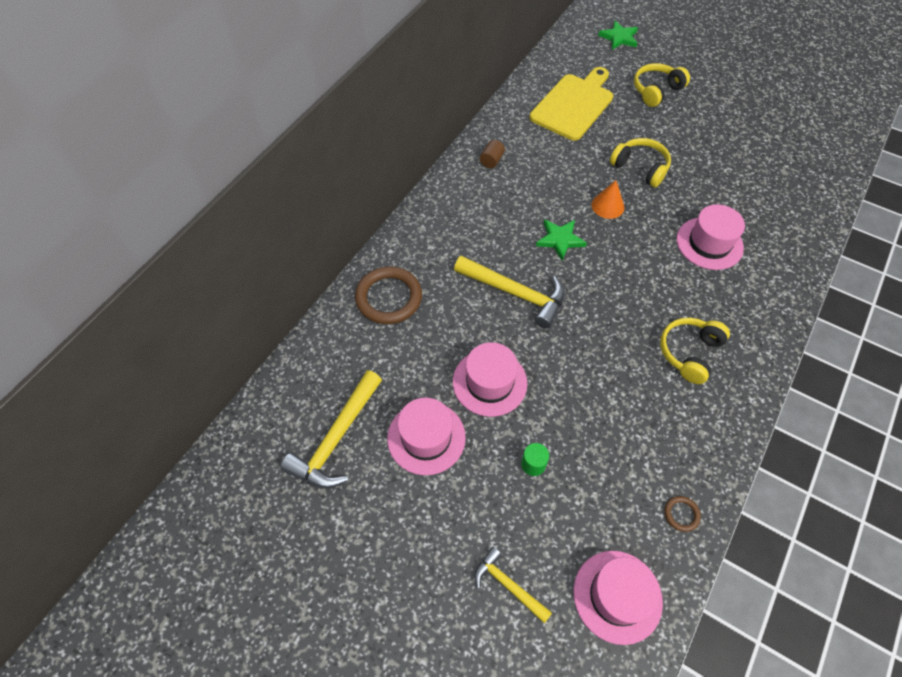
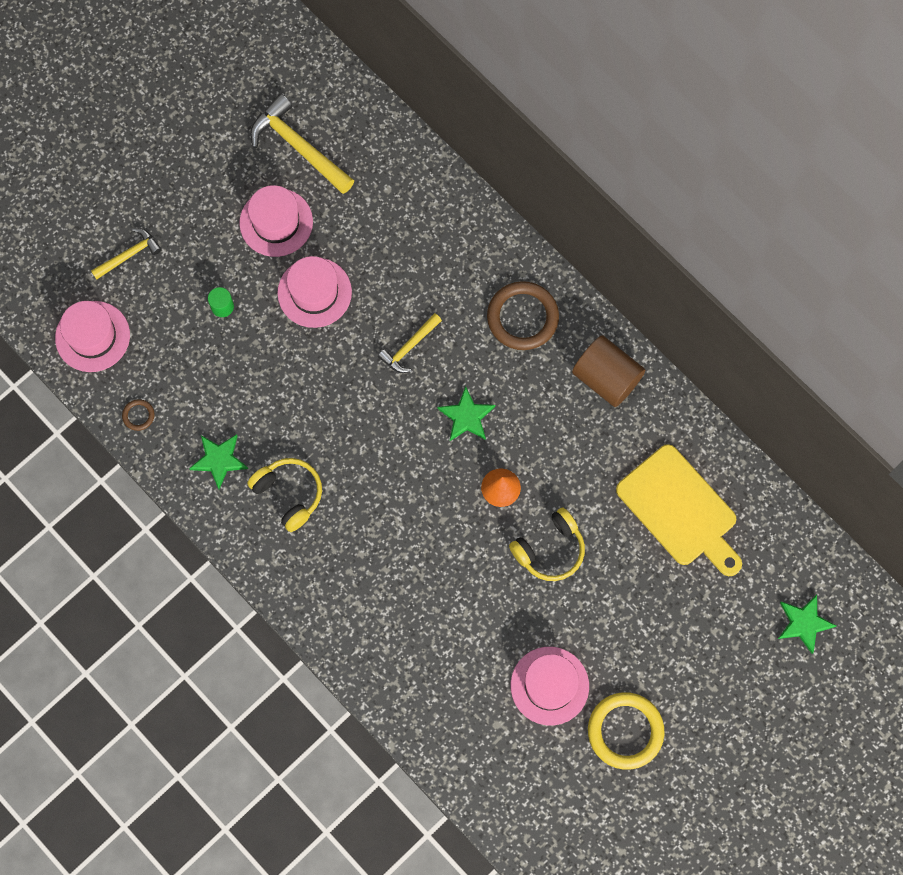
camera: 105 degrees right, 15 degrees up
(389, 298) = (439, 222): brown ring -> brown ring (522, 317)
(491, 161) = (606, 378): brown cylinder -> brown cylinder, size x2.08
(515, 293) = (409, 347): yellow hammer -> yellow hammer, size x0.58
(656, 90) = (681, 628): yellow headphones -> none
(688, 421) = (219, 460): none -> green star
(709, 243) = (416, 579): pink hat -> pink hat (549, 686)
(742, 105) = (625, 731): none -> yellow ring

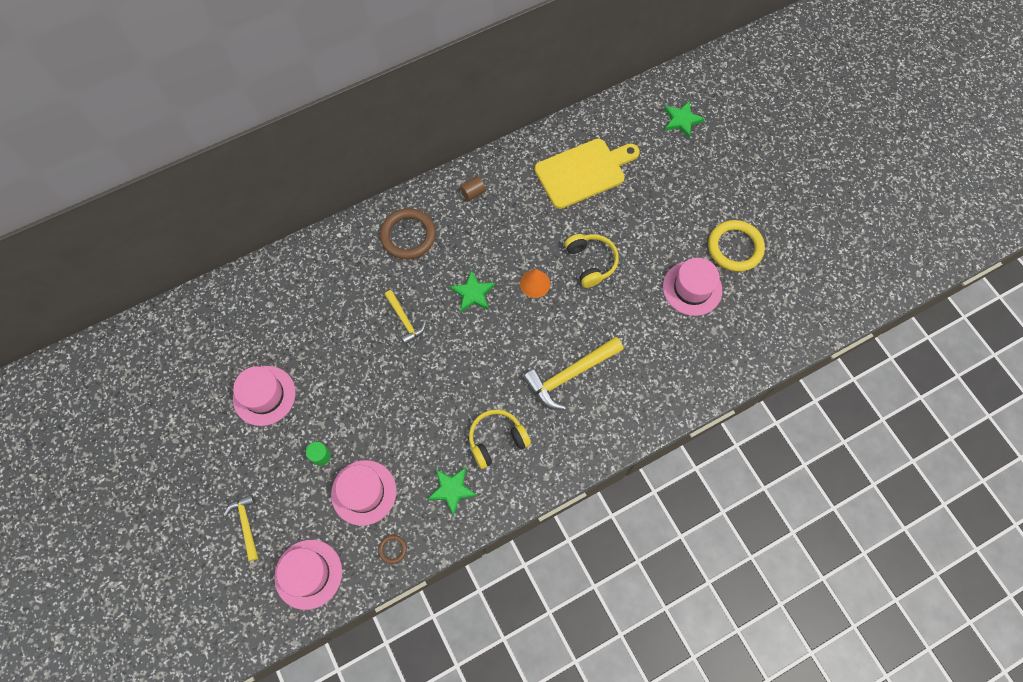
camera: 75 degrees left, 5 degrees down
(299, 147) = (207, 362): yellow hammer -> yellow hammer (570, 374)
(314, 292) = (335, 380): pink hat -> pink hat (363, 492)
(606, 378) = (473, 193): brown cylinder -> brown cylinder, size x0.48

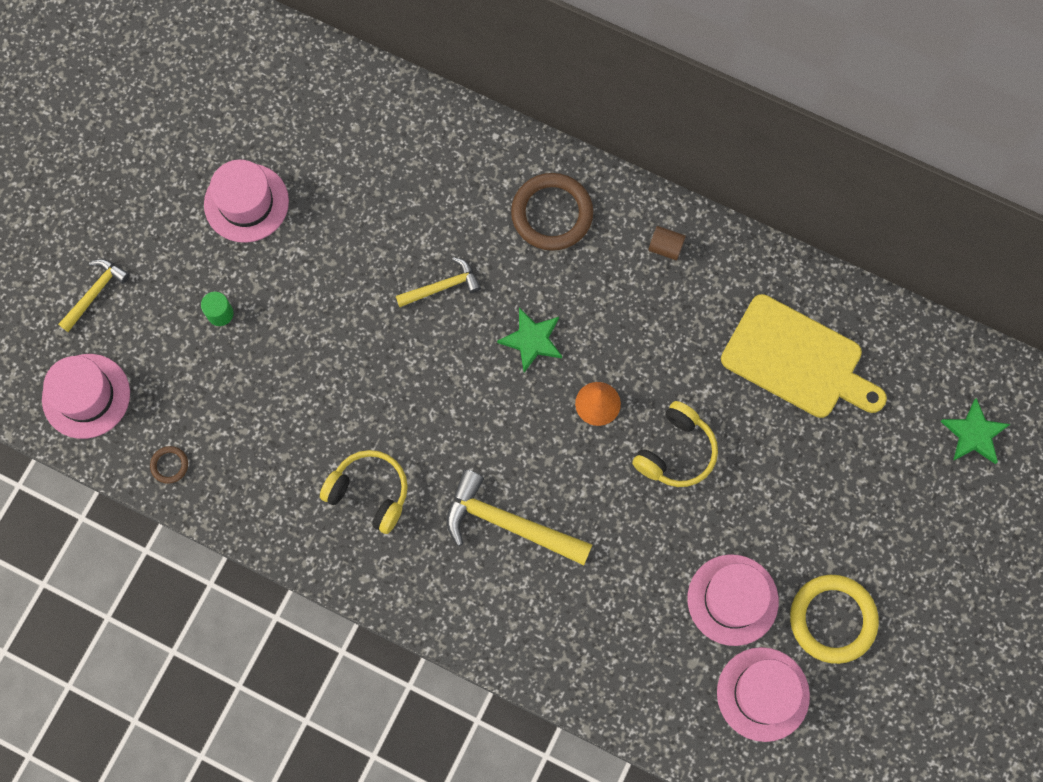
camera: 55 degrees right, 5 degrees up
(363, 492) = (211, 389): pink hat -> pink hat (763, 694)
(404, 320) = (442, 287): yellow hammer -> yellow hammer turned 135 degrees counterclockwise
(452, 489) = (278, 482): green star -> none

